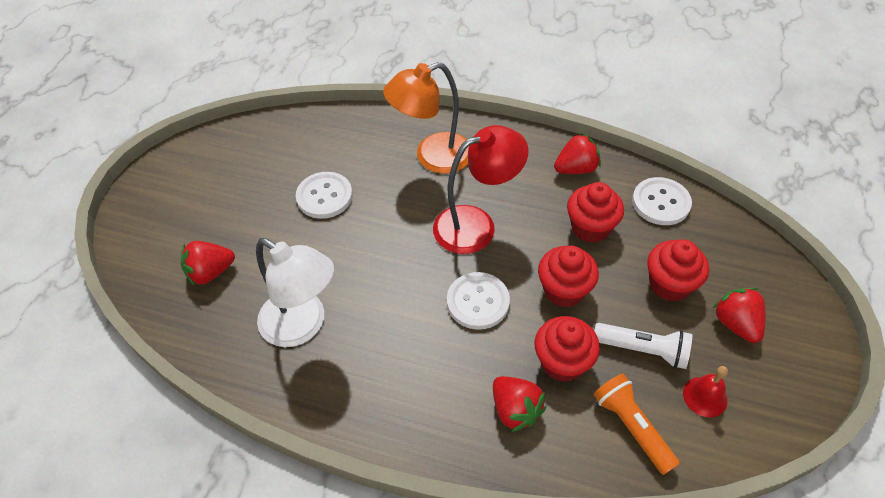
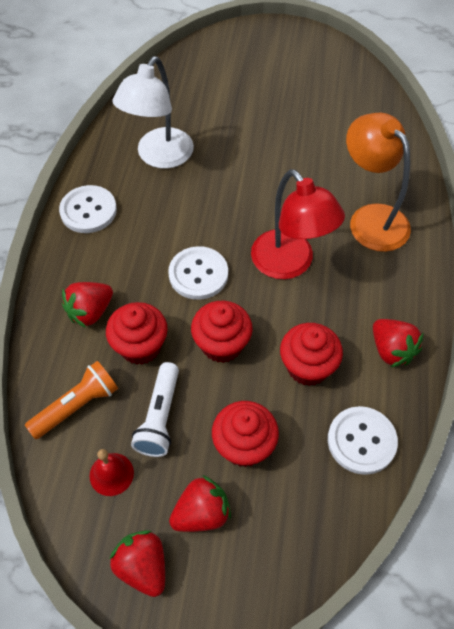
camera: 80 degrees right, 5 degrees up
(210, 272) = (202, 91): red strawberry -> red strawberry (143, 567)
(324, 196) = (298, 145): white button -> white button (88, 211)

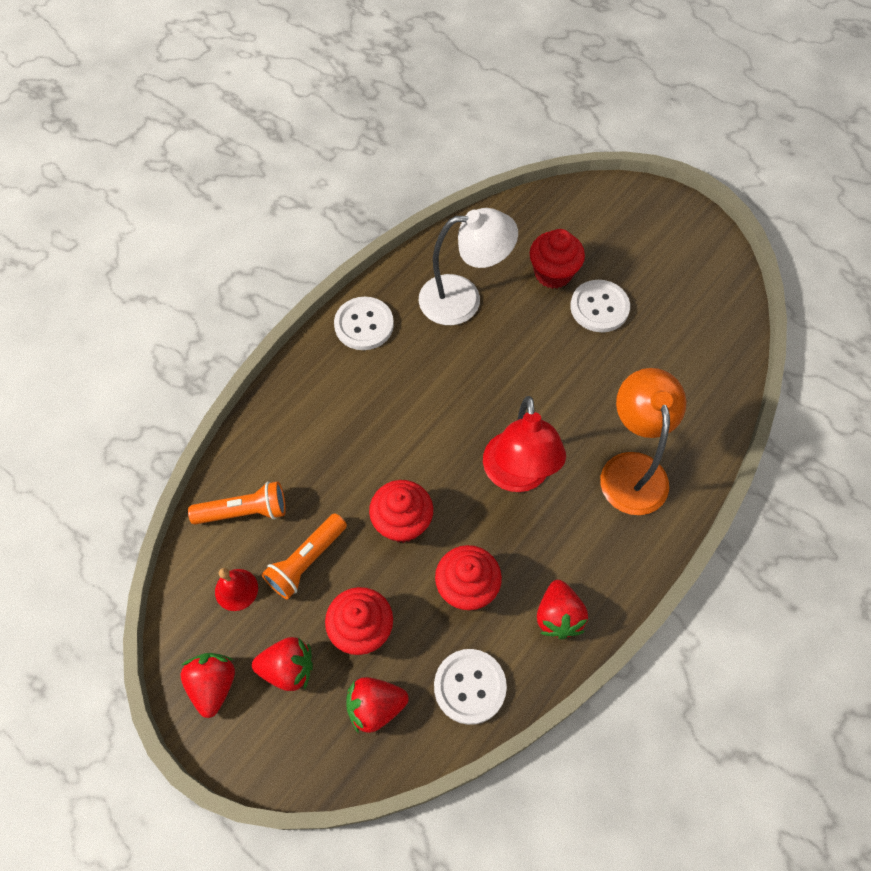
camera: 30 degrees right, 5 degrees up
(90, 312) = (307, 428): red strawberry -> red strawberry (375, 707)
(140, 346) = (329, 485): red cupcake -> red cupcake (553, 273)
(159, 157) = (463, 299): white lamp -> white lamp turned 150 degrees counterclockwise
(159, 417) = (306, 561): white flashlight -> orange flashlight
(198, 274) = (424, 441): white button -> white button (599, 307)

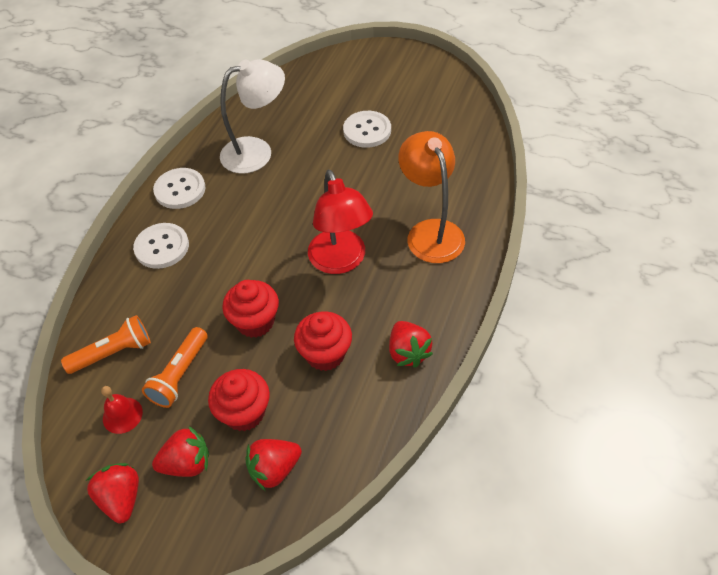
camera: 15 degrees left, 10 degrees down
(470, 687) = (351, 428): white button -> white button (162, 247)
(553, 273) = (323, 117): red cupcake -> none

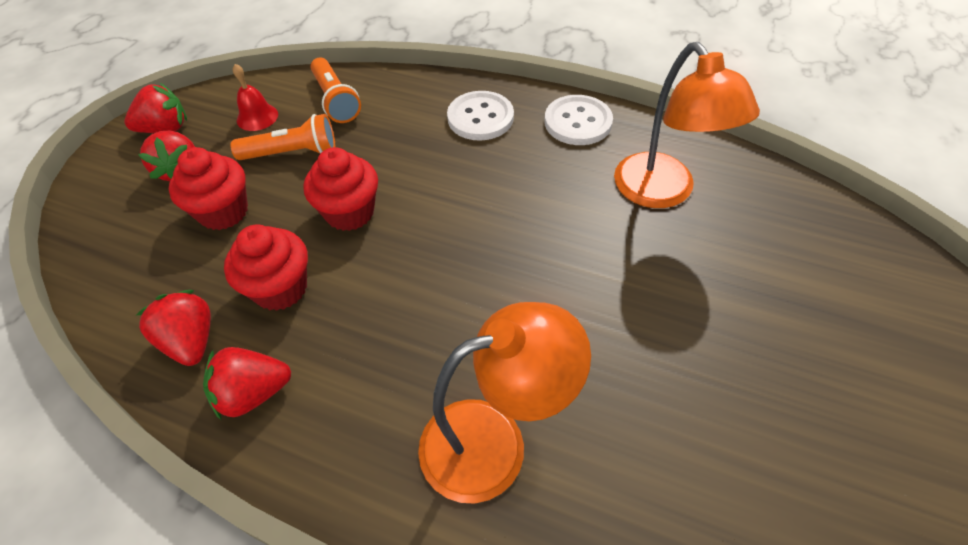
camera: 90 degrees right, 0 degrees up
(179, 375) = (292, 153): orange flashlight -> orange flashlight turned 150 degrees clockwise
(257, 152) = (662, 192): white lamp -> orange lamp
(274, 469) = (140, 244): red strawberry -> red strawberry (191, 341)
(341, 261) = (439, 304): red lamp -> none
(367, 130) = (745, 340): white button -> none

